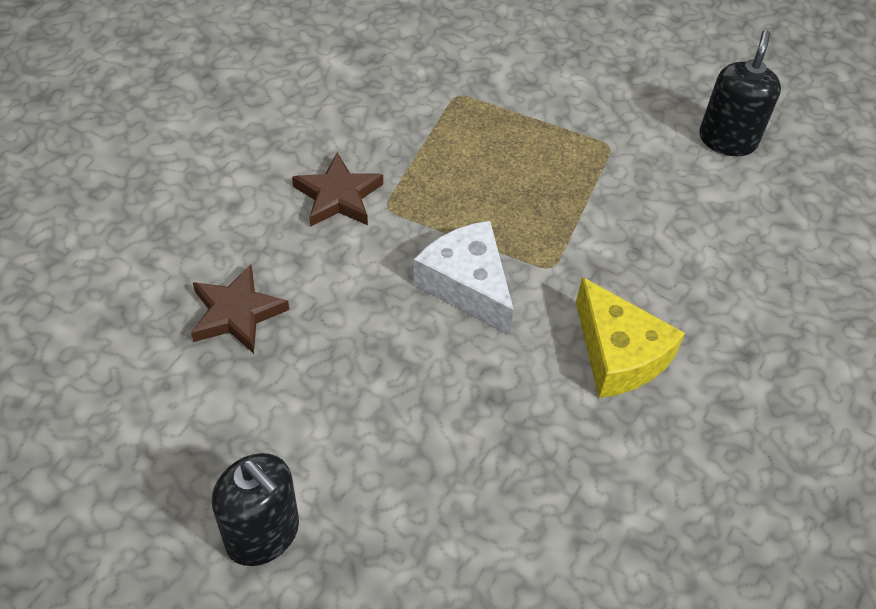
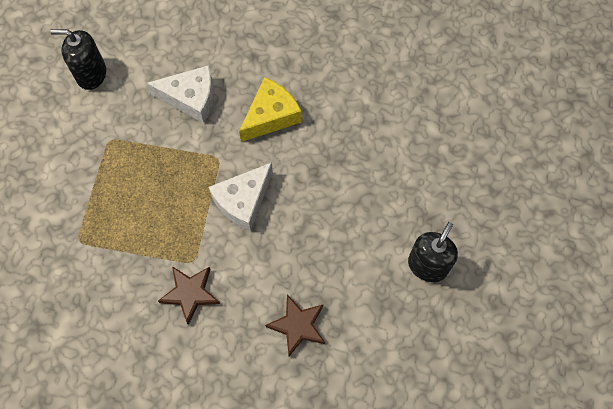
camera: 100 degrees left, 15 degrees up
(669, 251) = (191, 98): none -> white cheese

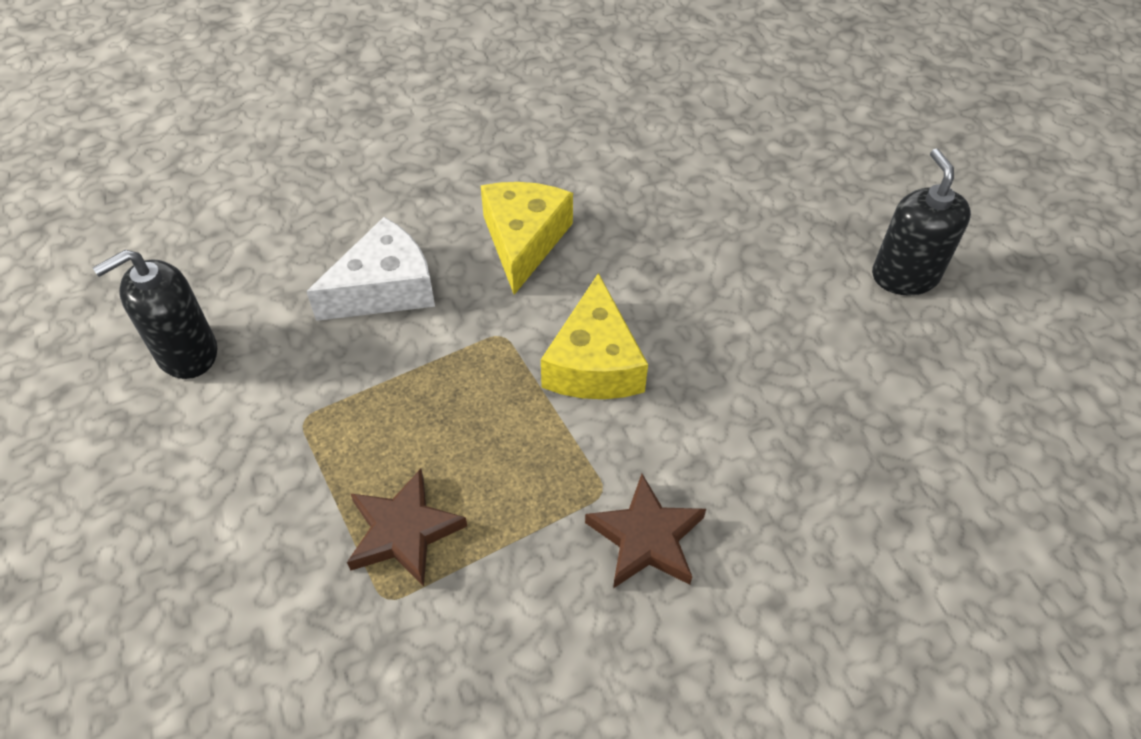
camera: 40 degrees left, 15 degrees down
(243, 201) = (594, 363): white cheese -> yellow cheese
(297, 326) = (839, 463): brown star -> brown star (403, 531)

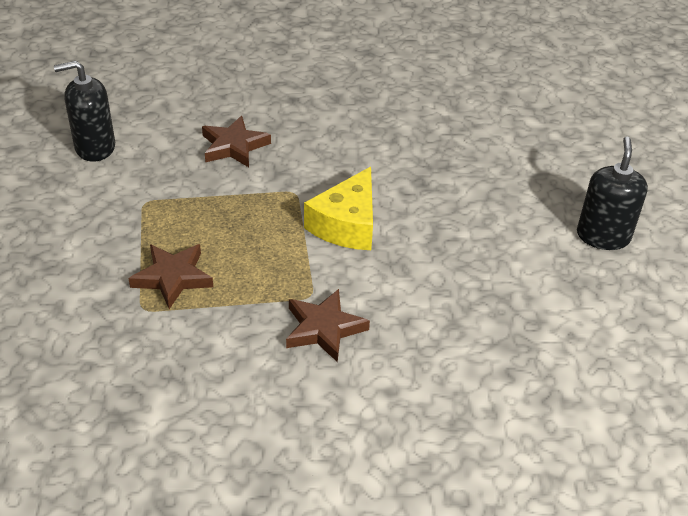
camera: 20 degrees right, 10 degrees down
(384, 288) = (234, 146): white cheese -> brown star
(524, 241) = (340, 144): yellow cheese -> none

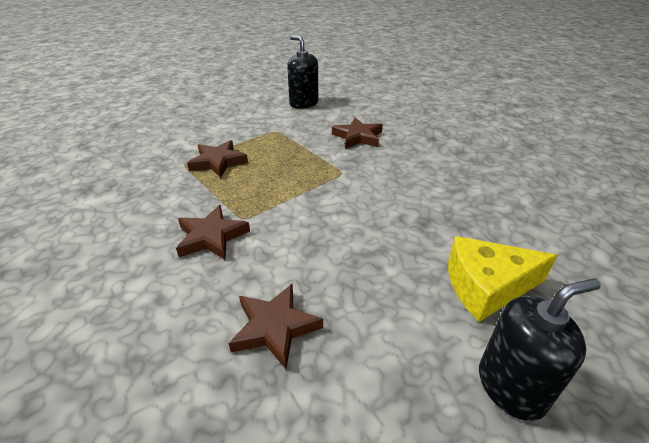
camera: 60 degrees right, 5 degrees down
(347, 224) = (333, 205): yellow cheese -> yellow cheese (486, 287)
(477, 327) = (275, 327): none -> brown star

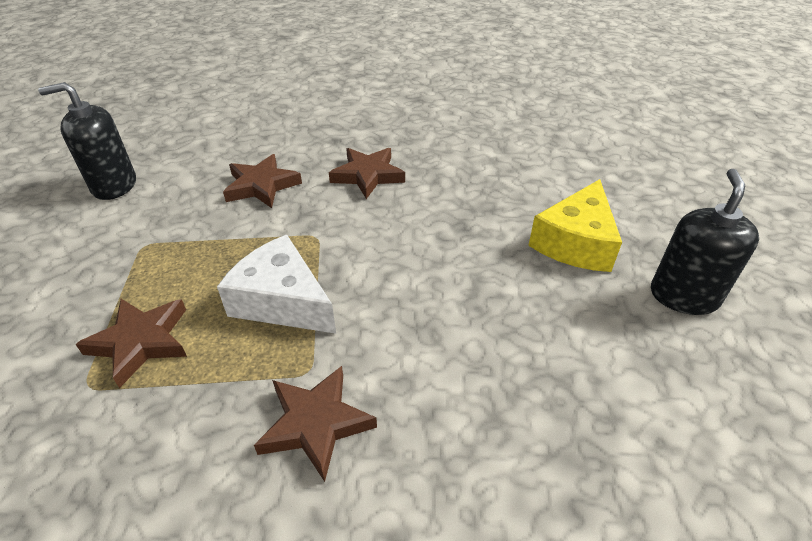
camera: 55 degrees left, 5 degrees up
(275, 327) = (527, 426): brown star -> brown star (367, 175)
(281, 186) = (282, 301): none -> white cheese

